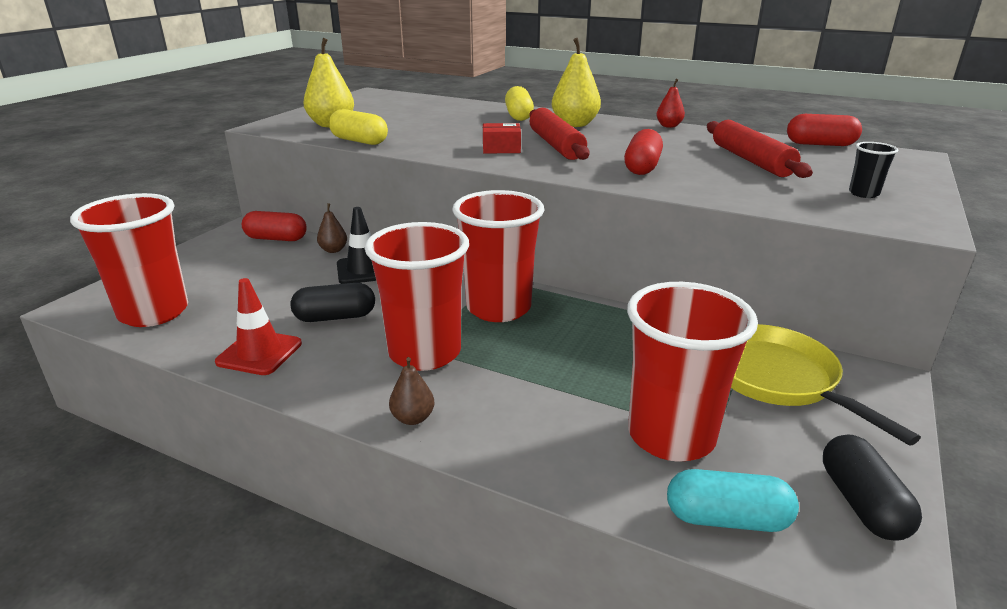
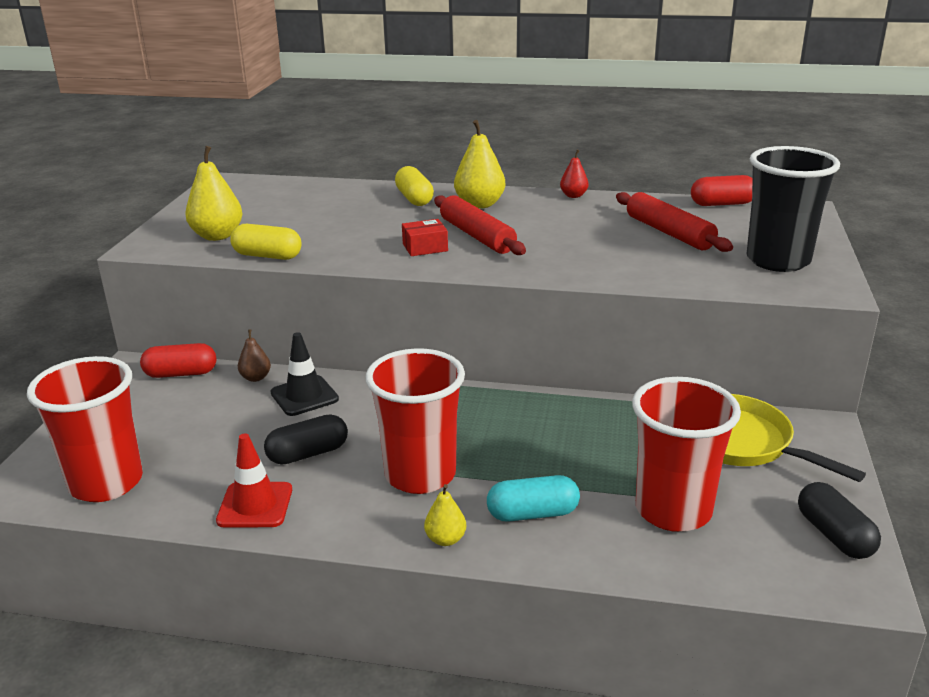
camera: 15 degrees left, 0 degrees up
(413, 418) = (445, 539): brown pear -> yellow pear
(498, 308) = (466, 416): red cup -> none
(642, 167) = (574, 254): red capsule -> none
(726, 519) = (741, 569): turquoise capsule -> turquoise capsule (532, 514)
(863, 193) = (778, 260): black cup -> black cup, size x2.43

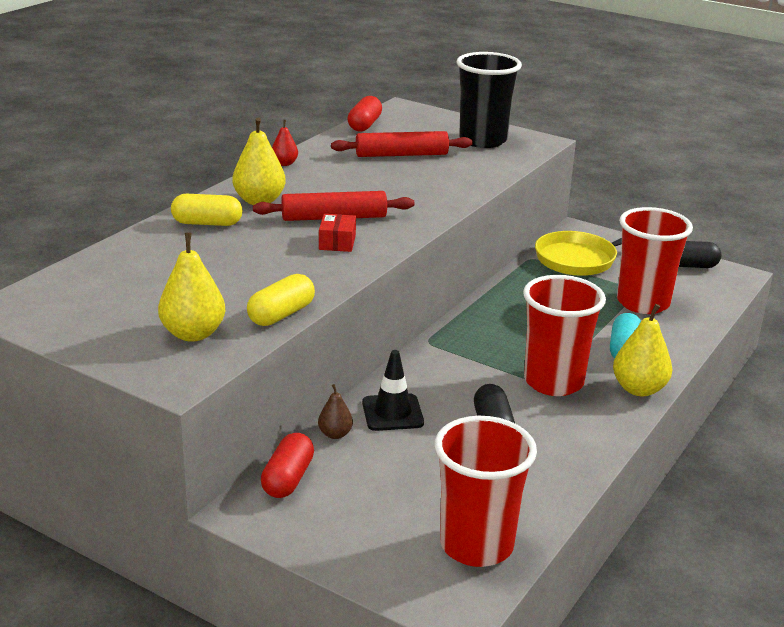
camera: 70 degrees left, 0 degrees up
(255, 505) = (556, 465): red traffic cone -> none
(445, 539) = (639, 389): yellow pear -> yellow pear, size x1.78

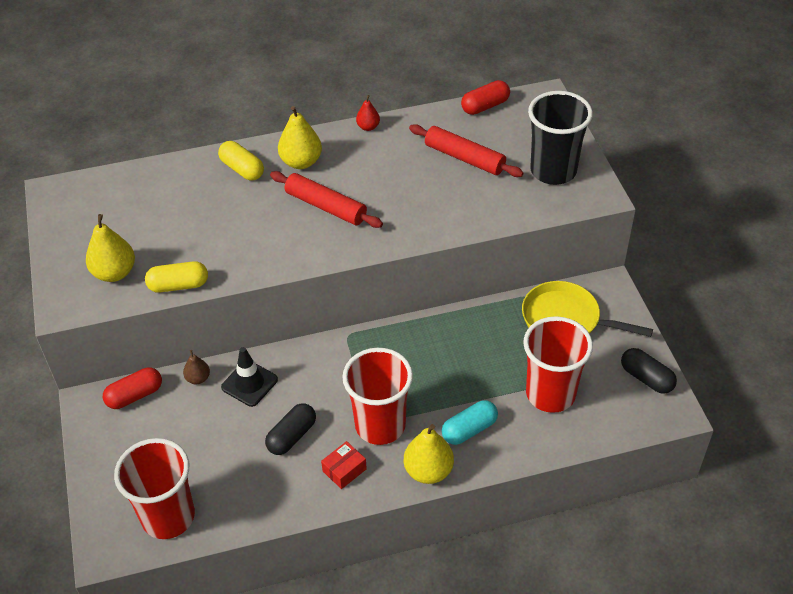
camera: 45 degrees right, 20 degrees up
(337, 242) = (295, 234): red box -> red box (344, 470)

